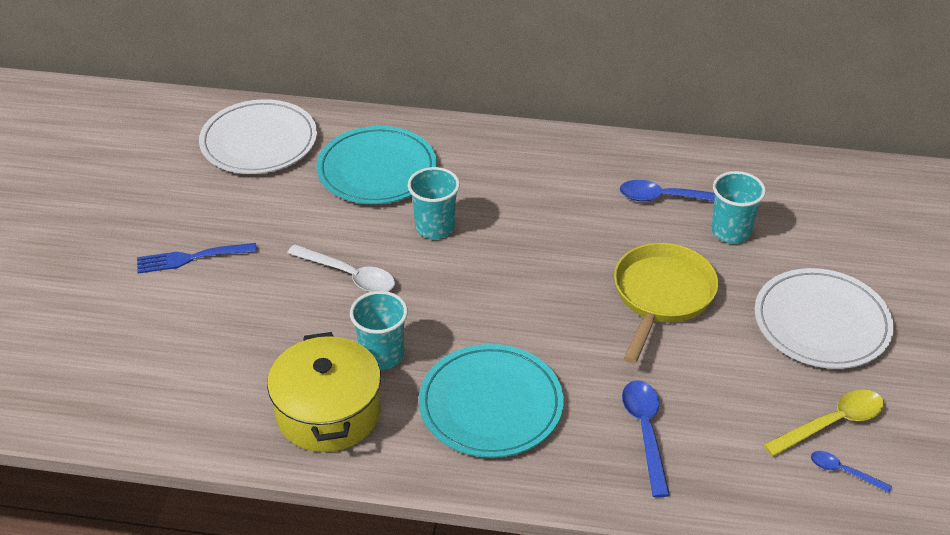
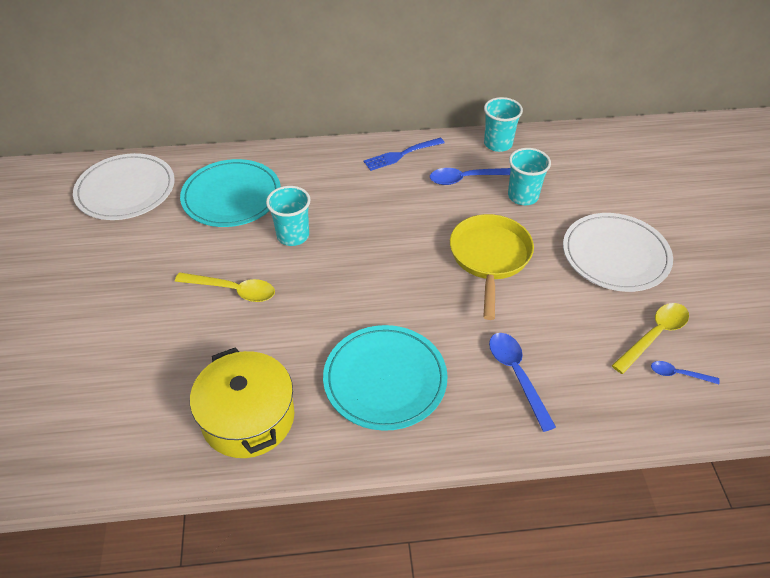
camera: 15 degrees left, 5 degrees up
(191, 258) = (90, 302): blue fork -> blue fork (401, 155)
(349, 275) = (233, 290): white spoon -> yellow spoon
(382, 355) = (280, 355): turquoise cup -> turquoise cup (498, 144)

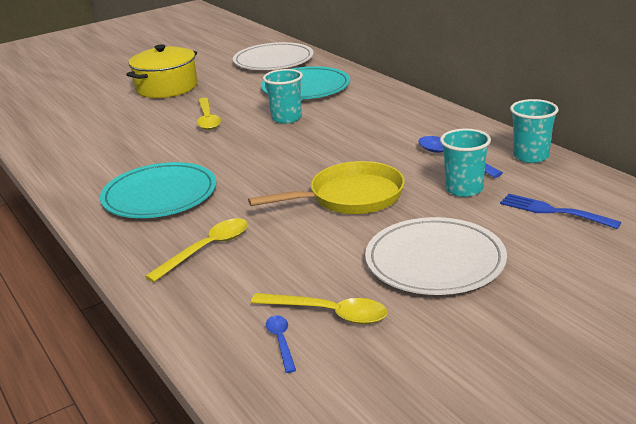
camera: 65 degrees right, 20 degrees down
(248, 418) = (91, 161): yellow pot -> yellow pot (167, 87)
(401, 155) = (444, 123): blue fork -> blue fork (553, 211)
(517, 375) = (207, 249): blue spoon -> yellow spoon

